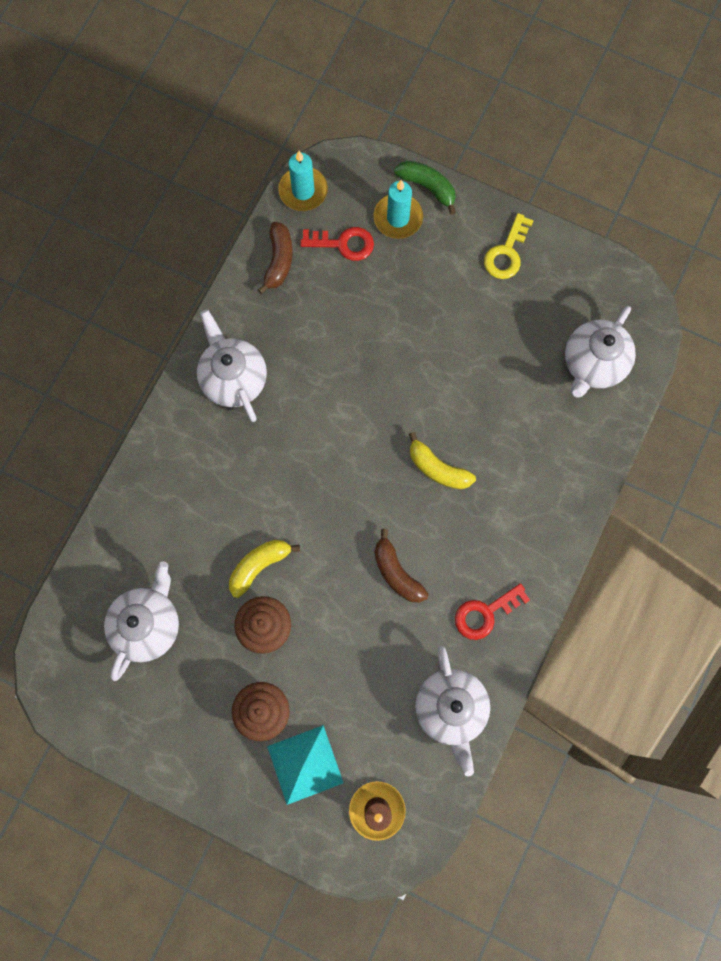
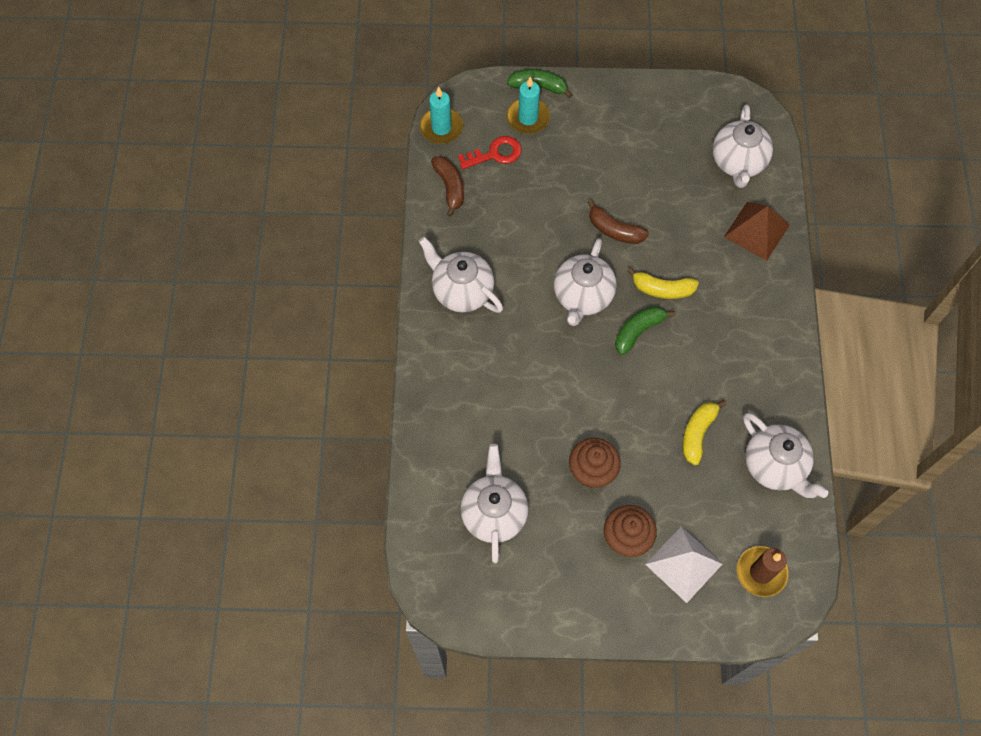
camera: 25 degrees left, 10 degrees down
(259, 566) = (561, 425): yellow banana -> yellow banana (698, 433)
(305, 764) = (684, 564): turquoise pyramid -> white pyramid
(352, 439) = (582, 296): none -> white teapot
(389, 502) = (638, 331): none -> green banana
(396, 572) = (674, 381): brown banana -> brown banana (614, 230)
(485, 613) = (760, 381): red key -> none
(506, 253) = (626, 110): yellow key -> none
(571, 448) = (756, 230): none -> brown pyramid

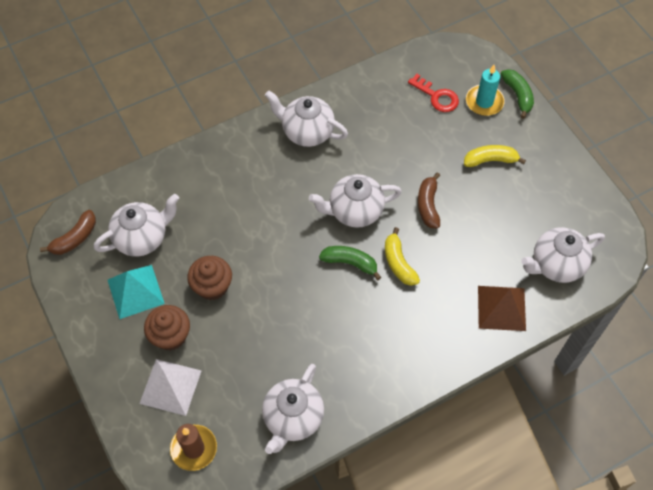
camera: 60 degrees right, 5 degrees down
(441, 128) = (433, 53): turquoise candle -> none
(450, 187) = (387, 83): brown banana -> brown banana (75, 238)
(462, 291) = (307, 132): white teapot -> white teapot turned 75 degrees counterclockwise
(555, 549) = (135, 291): none -> turquoise pyramid
(698, 433) = (287, 346): yellow banana -> yellow banana (490, 160)

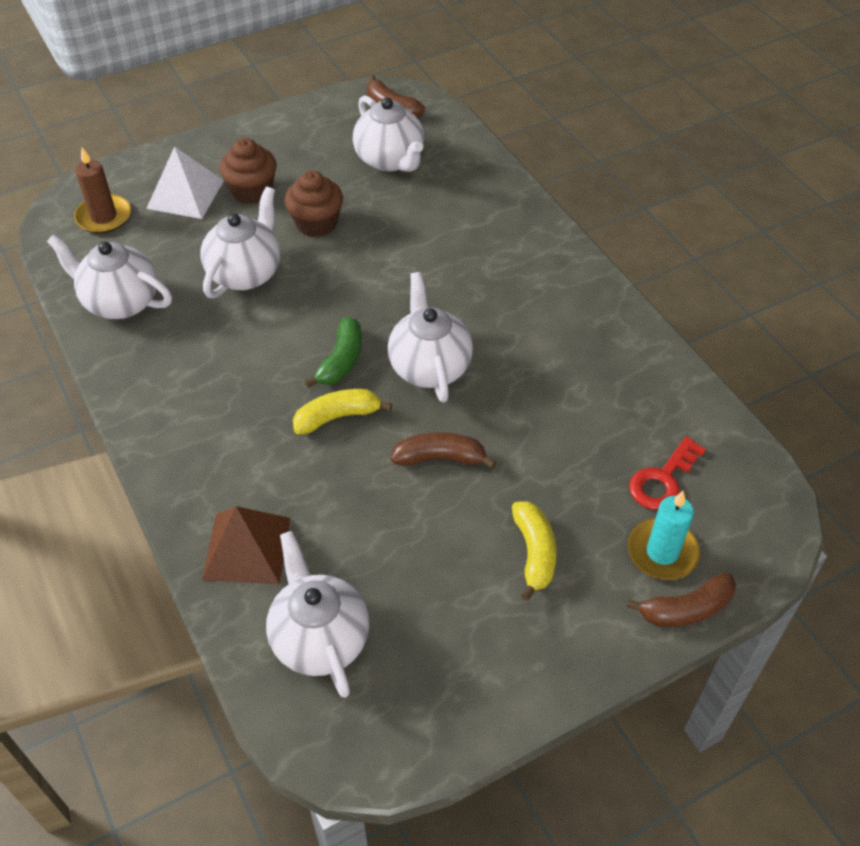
camera: 90 degrees right, 10 degrees down
(135, 291) = (315, 159): turquoise pyramid -> none
(307, 132) = (569, 312): white teapot -> white teapot (245, 273)
(518, 95) = (686, 609): green banana -> brown banana

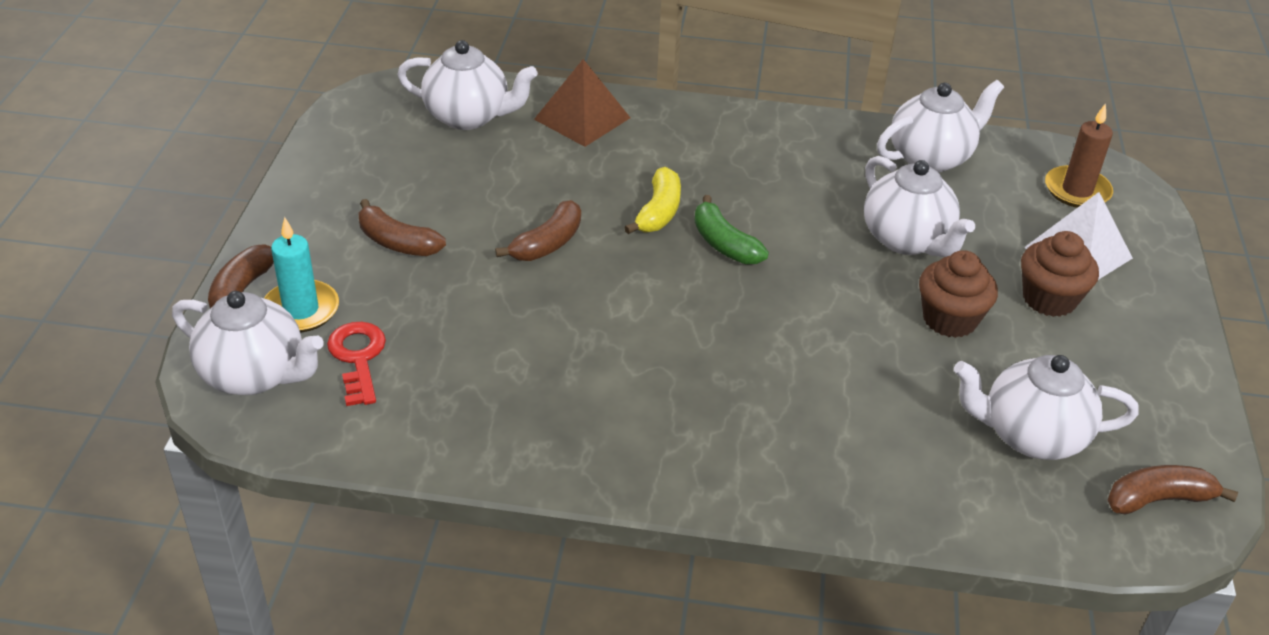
camera: 125 degrees right, 10 degrees down
(429, 366) = (658, 291): white teapot -> white teapot (255, 375)
(534, 553) = (397, 242): yellow banana -> brown banana

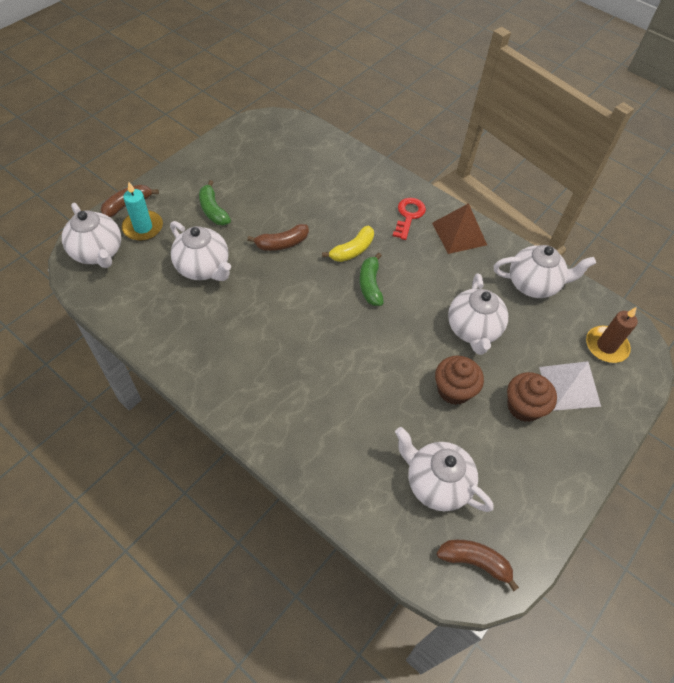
camera: 30 degrees right, 15 degrees up
(358, 358) = (147, 265): red key -> red key (408, 216)
(397, 242) = (213, 210): brown banana -> green banana
(468, 117) = (304, 152): white teapot -> white teapot (203, 268)
(582, 118) = (360, 177): brown pyramid -> brown pyramid (459, 233)

